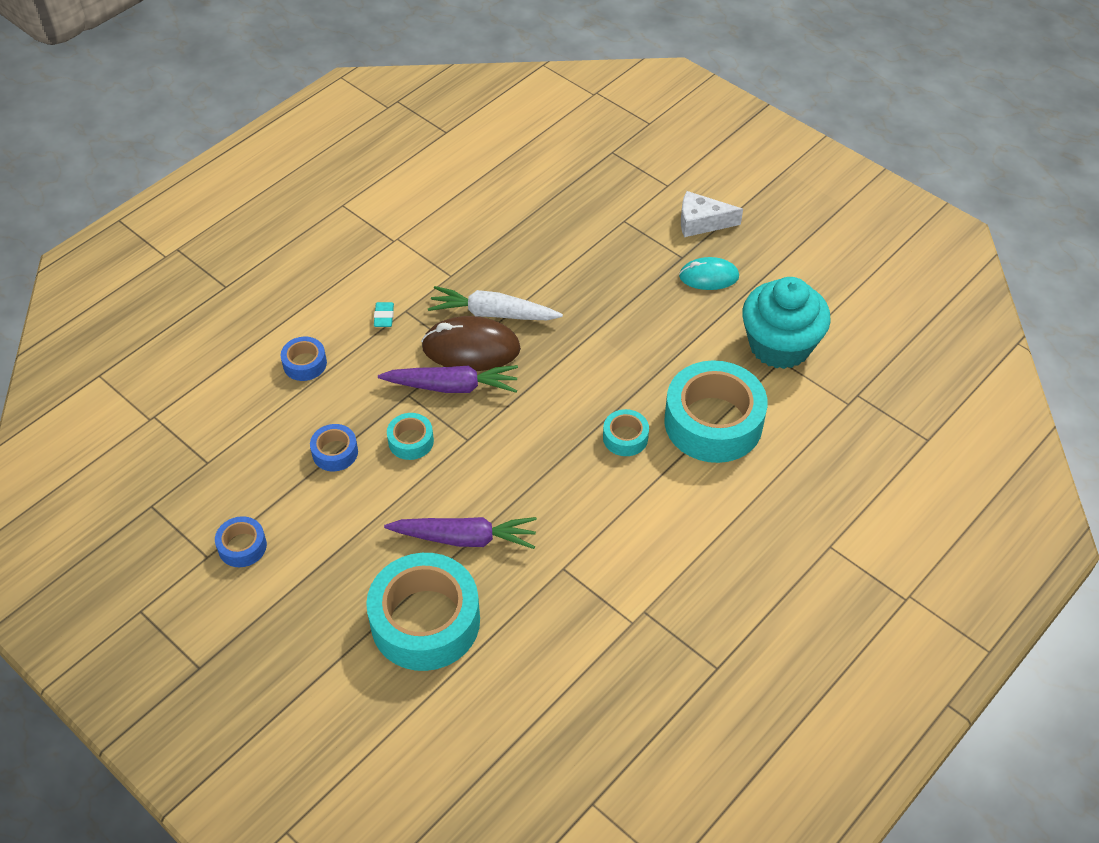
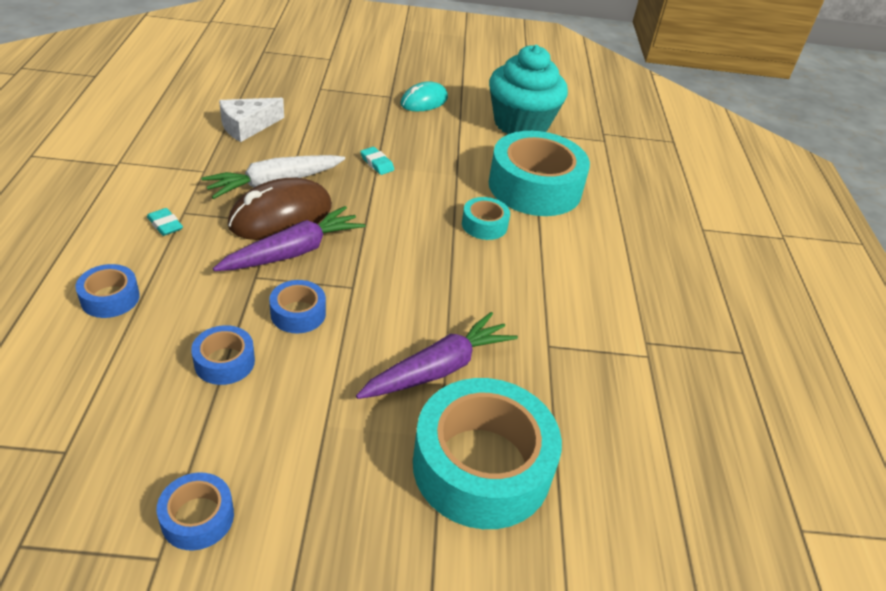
camera: 45 degrees left, 10 degrees down
(411, 441) = (298, 313): turquoise tape -> blue tape
(595, 330) = (377, 163): none -> turquoise eraser
(701, 222) = (381, 72): white cheese -> white cheese (247, 126)

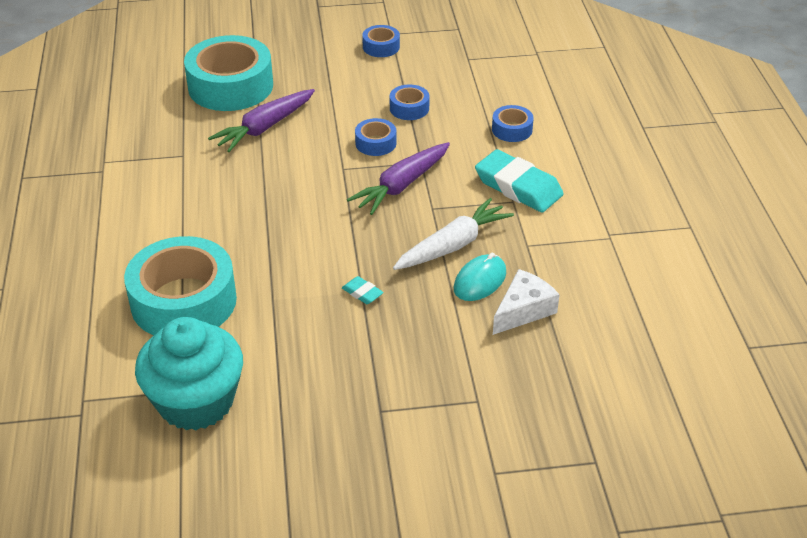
camera: 175 degrees right, 0 degrees up
(165, 225) = (518, 187): turquoise eraser -> turquoise eraser, size x2.25
(281, 216) = (429, 214): brown mouse -> none
(424, 101) = (333, 412): turquoise mouse -> turquoise mouse (480, 281)
(484, 225) = (238, 244): turquoise tape -> none

